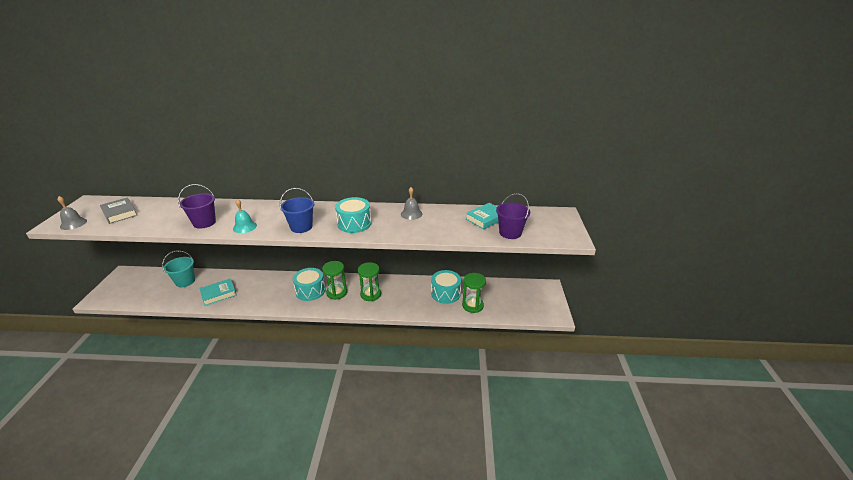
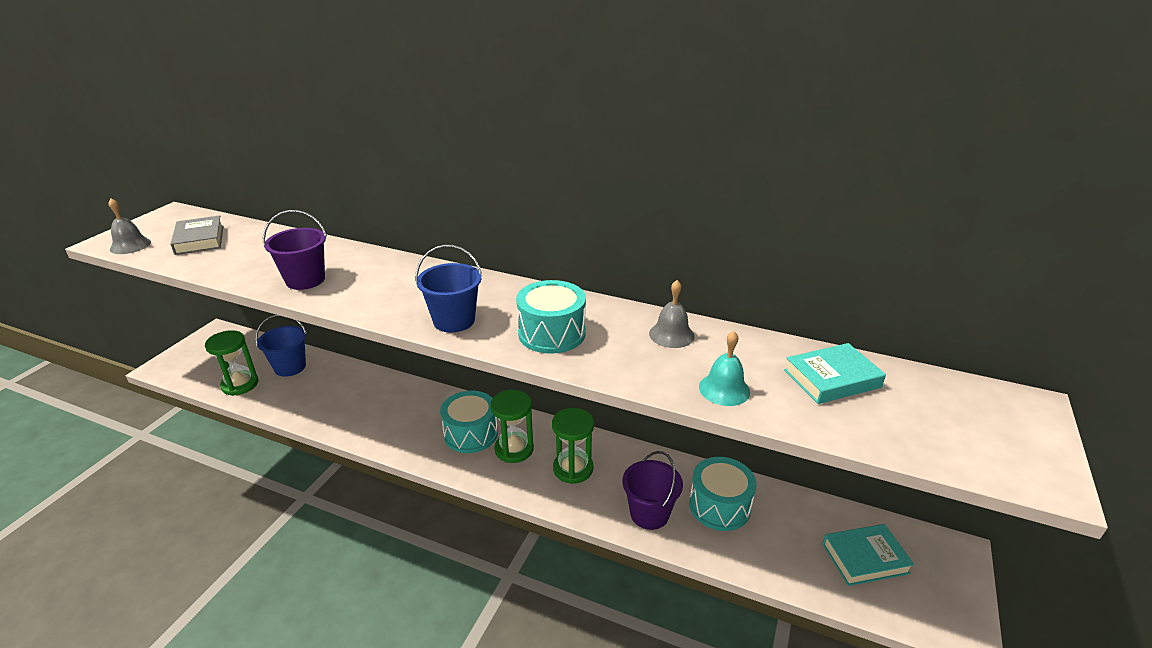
camera: 20 degrees right, 0 degrees up
(185, 281) = (290, 367): turquoise bucket -> blue bucket
(219, 294) = (327, 402): turquoise book -> turquoise book (865, 558)
(245, 227) = (362, 301): turquoise bell -> turquoise bell (724, 389)
(472, 305) = (769, 550): green hourglass -> green hourglass (240, 384)
(510, 233) = (880, 427): purple bucket -> purple bucket (649, 514)

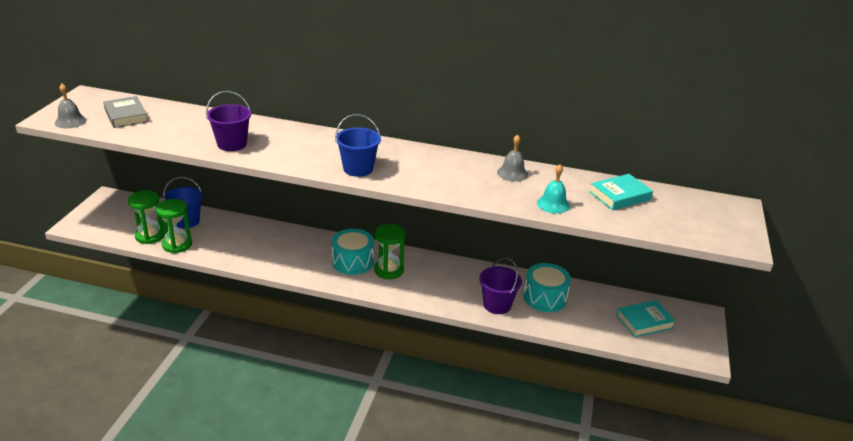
camera: 10 degrees left, 0 degrees up
(552, 333) = (430, 175): turquoise drum -> none
(573, 469) = (436, 280): green hourglass -> green hourglass (177, 244)

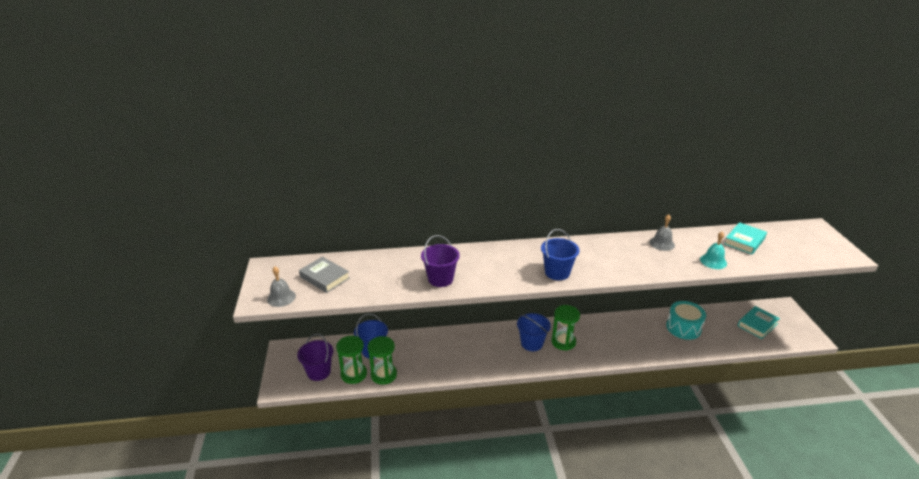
camera: 20 degrees left, 0 degrees up
(353, 261) = (532, 343): turquoise drum -> blue bucket
(497, 305) = (659, 345): purple bucket -> purple bucket (319, 372)

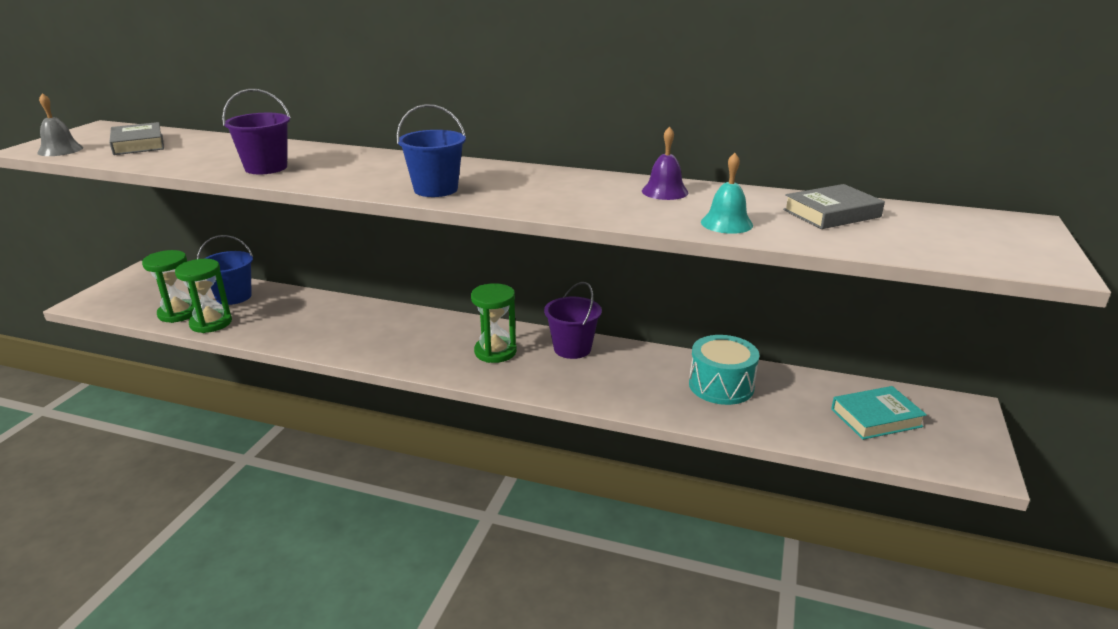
camera: 25 degrees right, 5 degrees down
(319, 372) = (145, 301): purple bucket -> purple bucket (572, 348)
(532, 343) = (446, 342): blue bucket -> none
(662, 243) = (665, 191): grey bell -> purple bell
(744, 241) = (831, 213): turquoise book -> grey book

